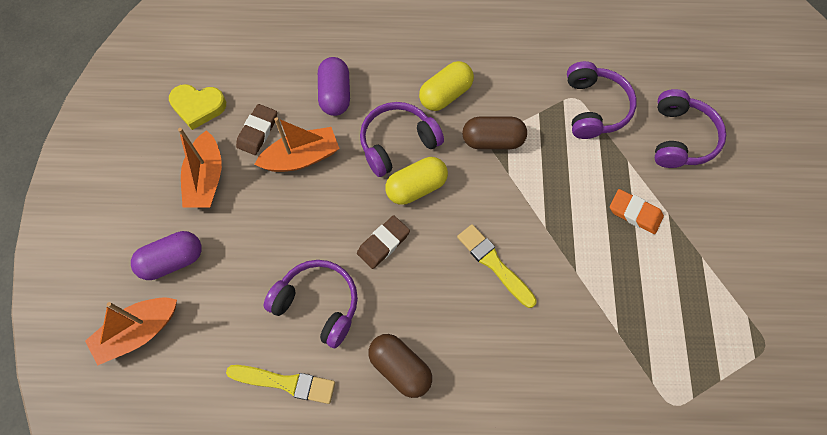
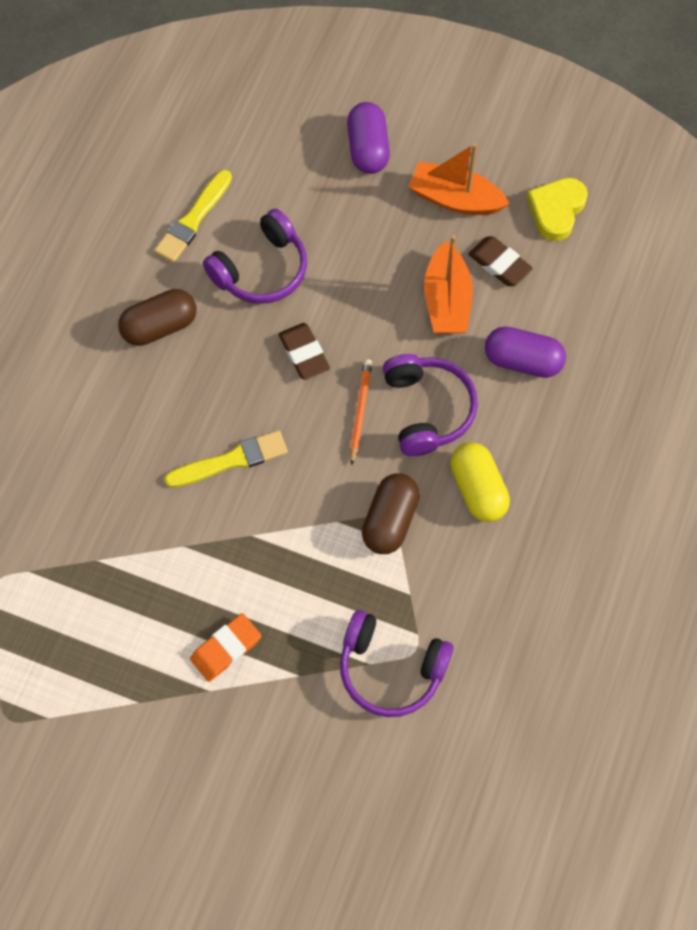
camera: 110 degrees right, 0 degrees up
(138, 332) = (302, 106): orange boat -> none
(416, 187) = (360, 411): yellow capsule -> orange pencil
(680, 138) = (304, 762): purple headphones -> none

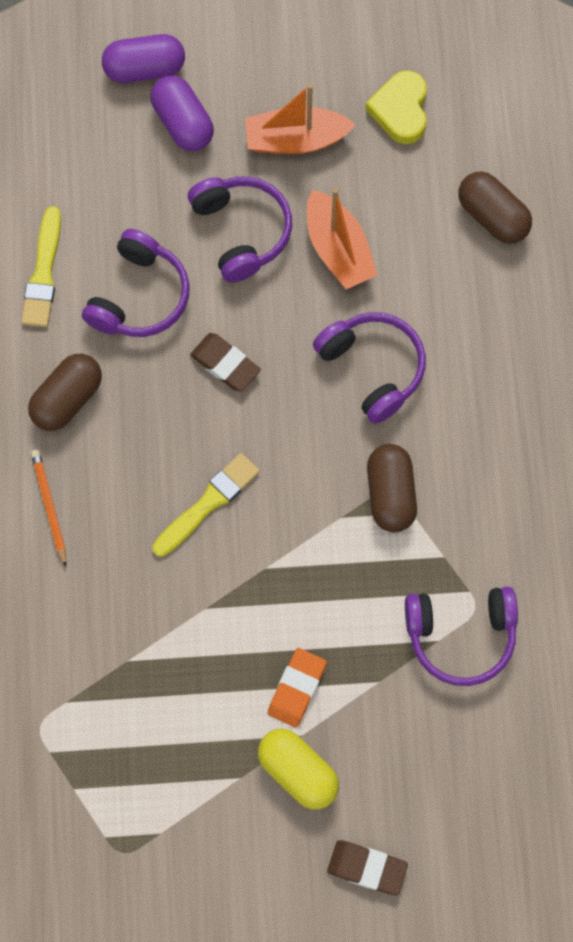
camera: 25 degrees left, 5 degrees up
(360, 411) = (308, 398): orange pencil -> orange pencil (49, 506)
(372, 253) = (241, 231): none -> purple headphones
(477, 489) = (458, 426): yellow capsule -> yellow capsule (298, 771)
(499, 264) = (371, 189): brown eraser -> brown eraser (367, 868)
(522, 361) = (440, 279): purple capsule -> purple capsule (144, 69)
(593, 328) = (492, 216): none -> brown capsule

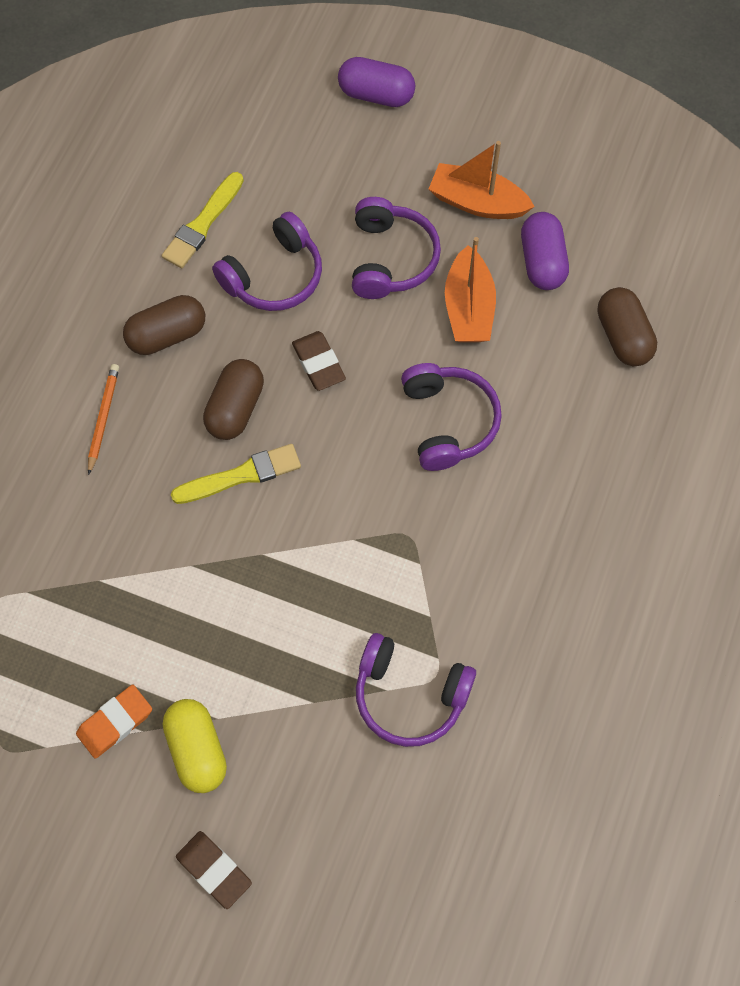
camera: 25 degrees right, 5 degrees down
(183, 123) = (386, 150): purple capsule -> purple capsule (542, 262)
(297, 688) = (235, 674): orange eraser -> orange eraser (115, 723)
(390, 494) = (409, 538): brown capsule -> brown capsule (235, 408)
(400, 110) = (583, 214): yellow heart -> none

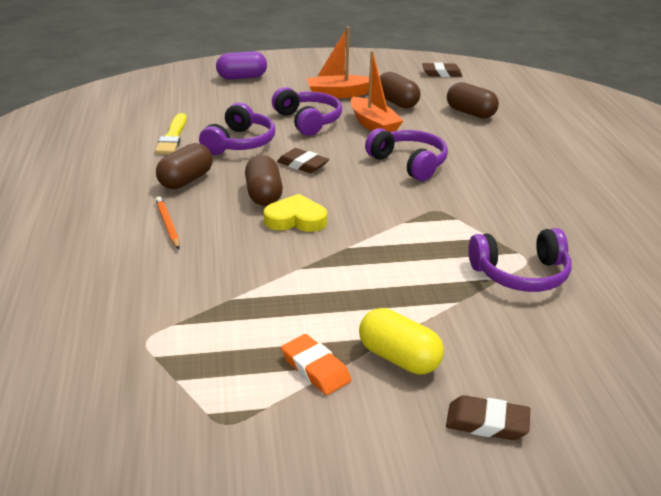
camera: 30 degrees left, 35 degrees down
(115, 723) = (315, 369): orange eraser -> orange eraser turned 60 degrees counterclockwise
(241, 475) = (296, 219): yellow brush -> yellow heart
(542, 262) = (397, 102): purple capsule -> brown capsule
(670, 204) = (441, 73): none -> brown eraser

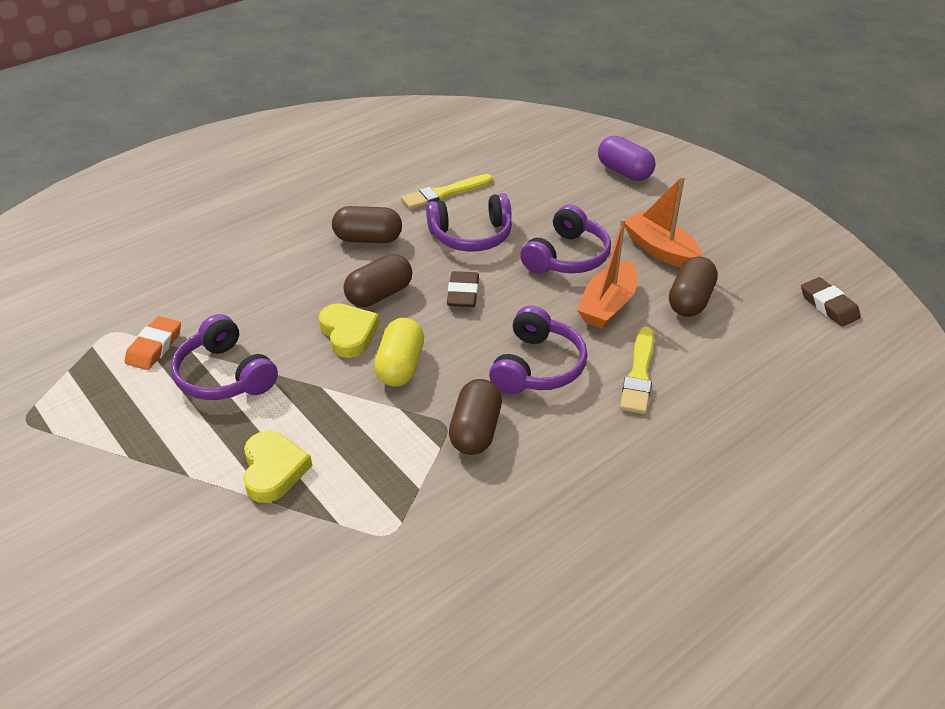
camera: 60 degrees right, 10 degrees up
(167, 224) = (283, 264): orange pencil -> none
(315, 369) = (115, 442): orange eraser -> orange eraser (154, 347)
(399, 358) = (154, 490): yellow capsule -> yellow capsule (400, 366)
(424, 292) = (273, 470): none -> yellow heart
(448, 137) = (639, 374): none -> yellow brush
(470, 113) = (731, 371): brown capsule -> brown capsule (475, 431)
(487, 423) = (83, 583): brown eraser -> none
(521, 274) = (355, 537): purple headphones -> purple headphones (224, 375)

